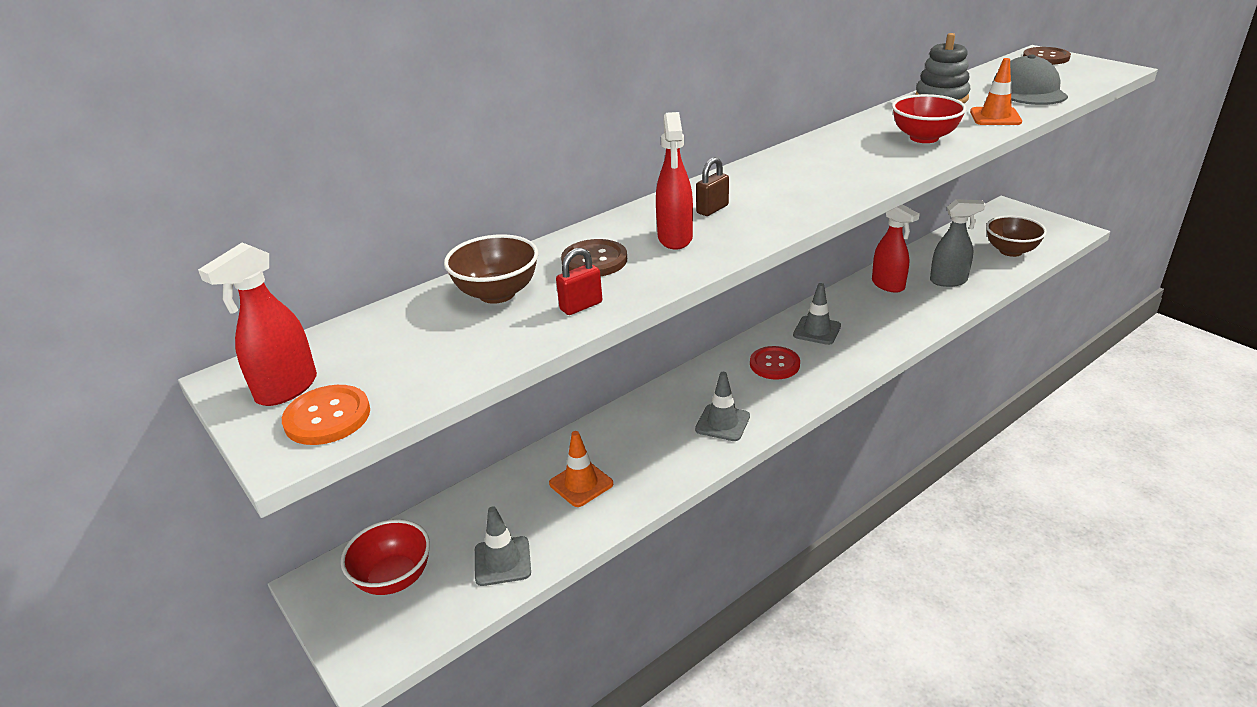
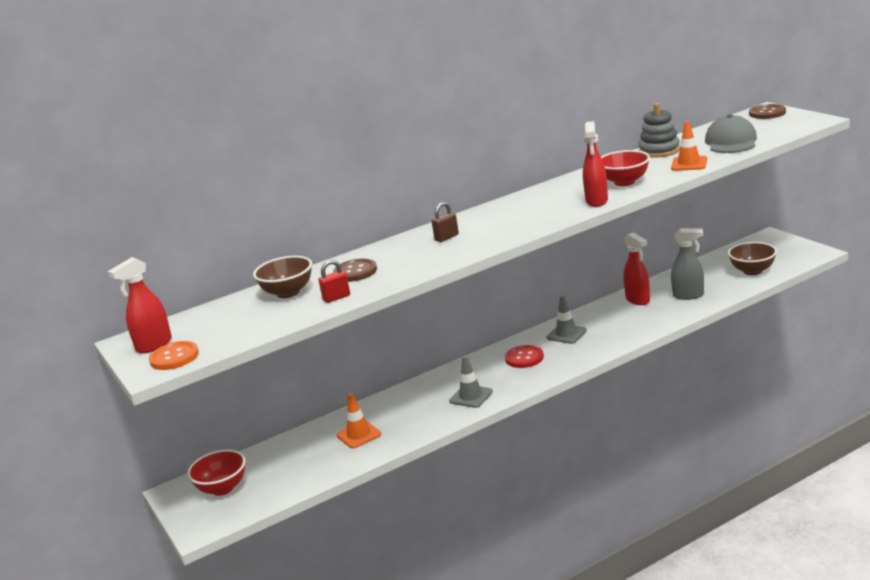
camera: 10 degrees right, 10 degrees down
(502, 561) = (294, 478): grey traffic cone -> none
(675, 238) = (413, 257): red spray bottle -> red spray bottle (597, 201)

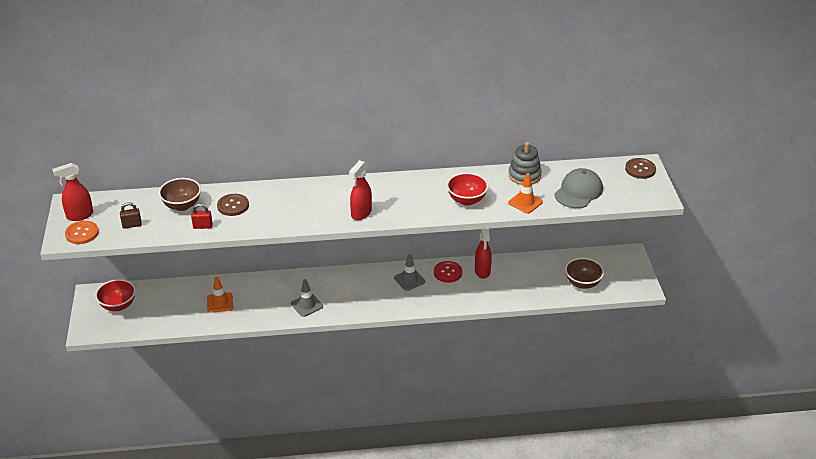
camera: 20 degrees right, 15 degrees up
(446, 237) = (311, 200): brown padlock -> brown padlock (132, 225)
(524, 358) = (365, 288): red button -> red button (448, 272)
(597, 201) = (429, 212): red spray bottle -> red spray bottle (361, 213)
(688, 295) = (518, 285): grey spray bottle -> none

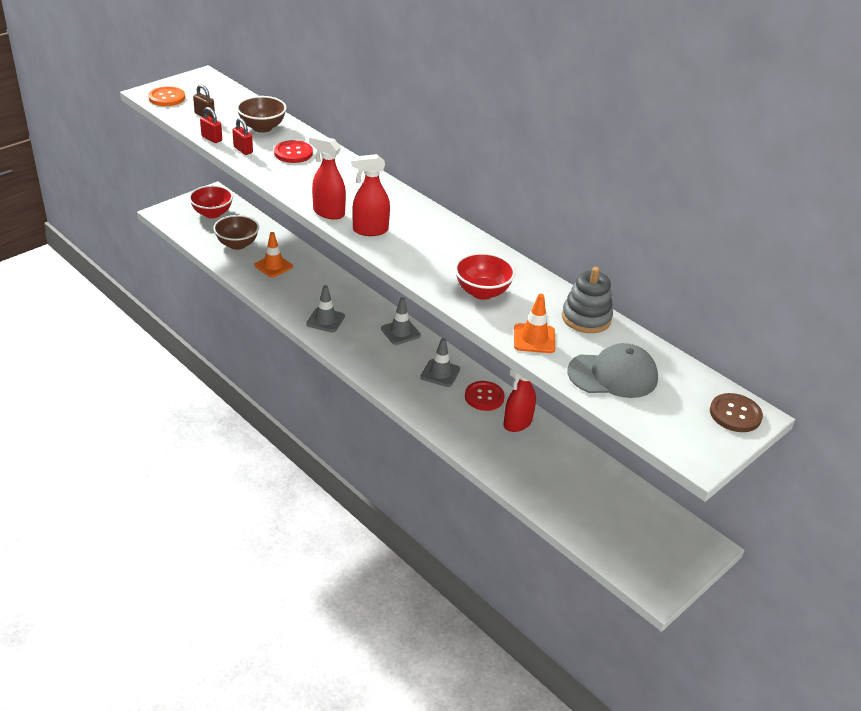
camera: 50 degrees right, 0 degrees up
(79, 215) = (190, 87): red spray bottle -> red spray bottle (328, 213)
(170, 234) = (212, 138): none -> red padlock
(233, 206) = (293, 153): brown button -> red button
(353, 277) = (400, 332): none -> grey traffic cone
(582, 283) = (597, 522): brown bowl -> brown bowl (237, 244)

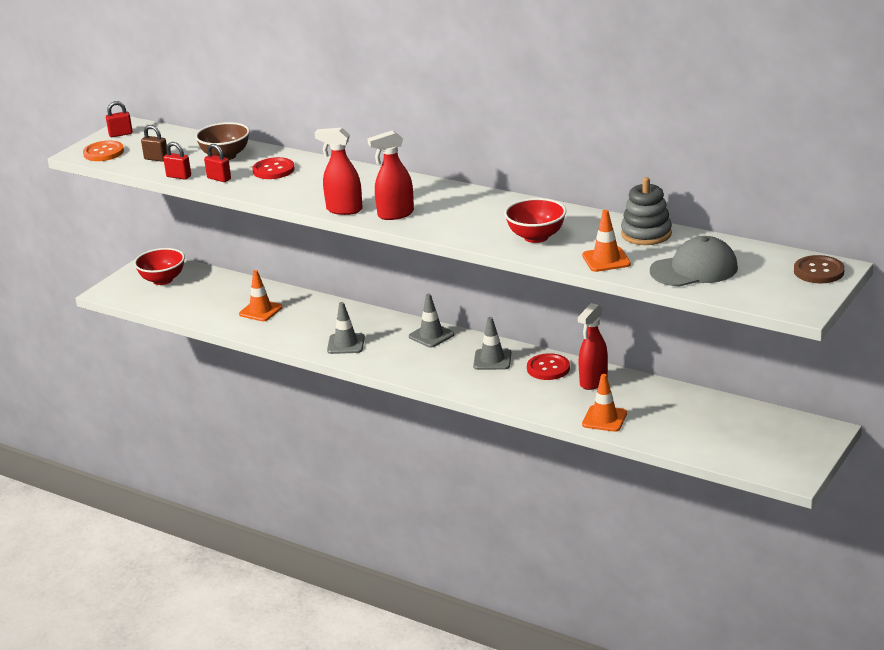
camera: 10 degrees left, 10 degrees down
(192, 83) = (120, 134): none -> red padlock
(237, 244) = (208, 301): brown bowl -> none
(509, 469) = (604, 419): none -> orange traffic cone

